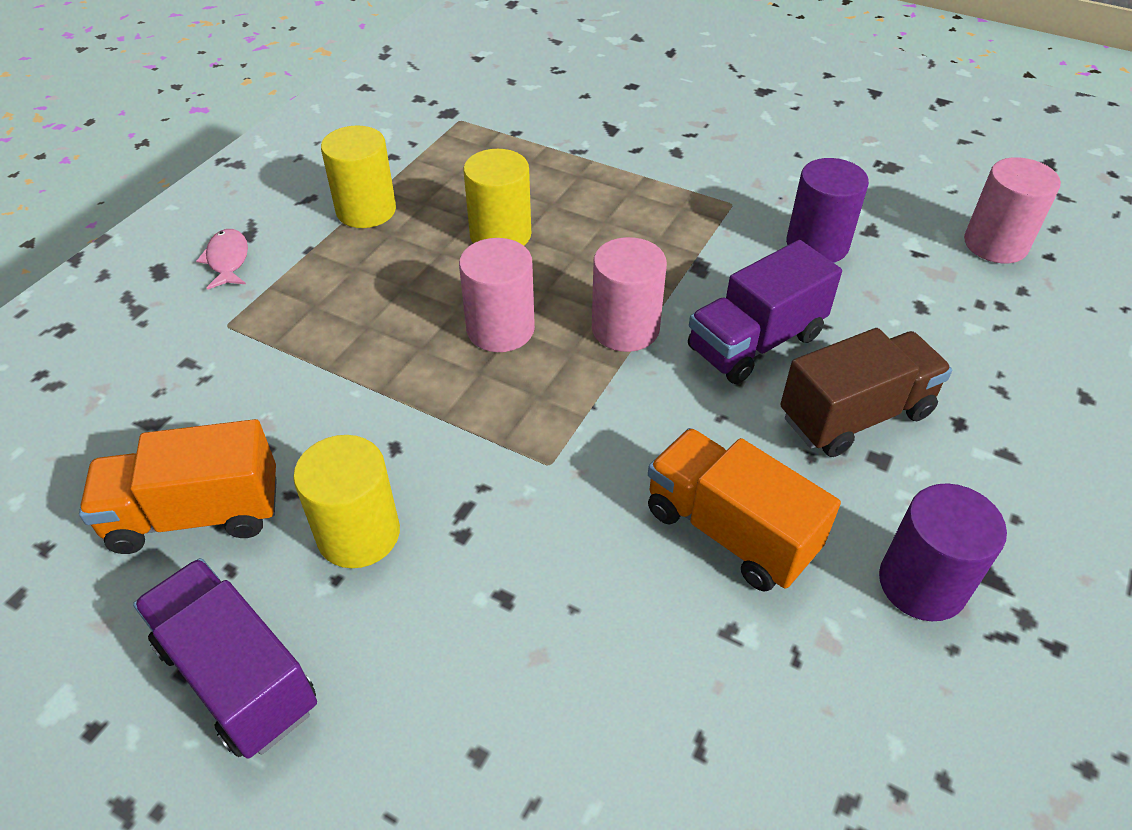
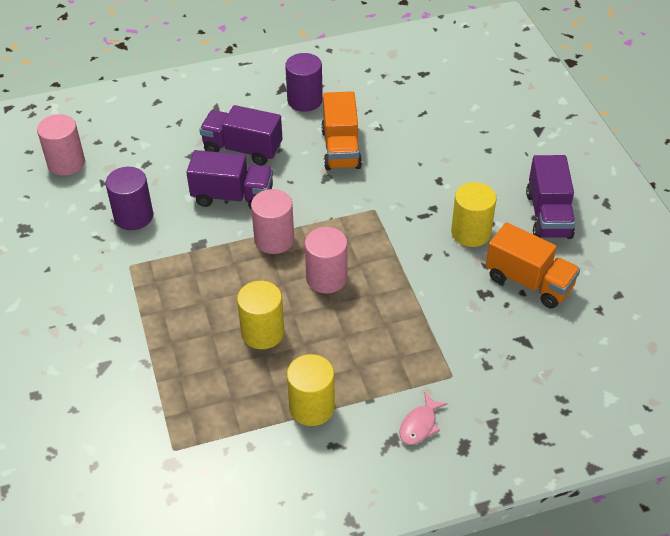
camera: 135 degrees left, 0 degrees up
(855, 415) = (242, 149): brown truck -> purple truck

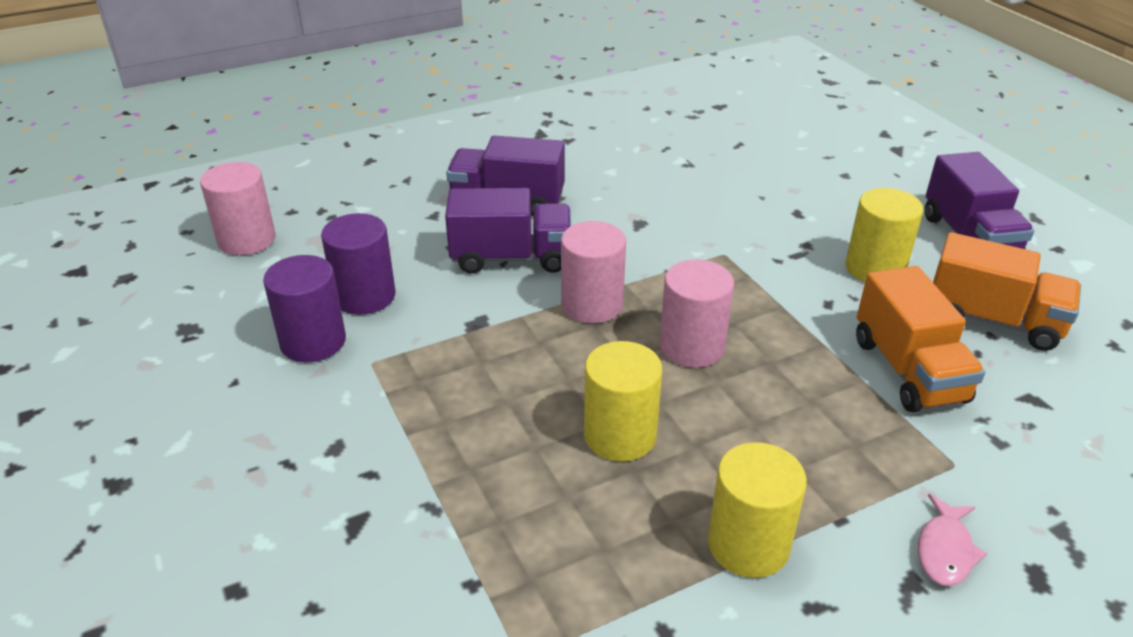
camera: 10 degrees left, 10 degrees down
(305, 100) = (575, 143): purple cylinder -> purple cylinder (313, 342)
(341, 149) = (646, 190): orange truck -> orange truck (908, 370)

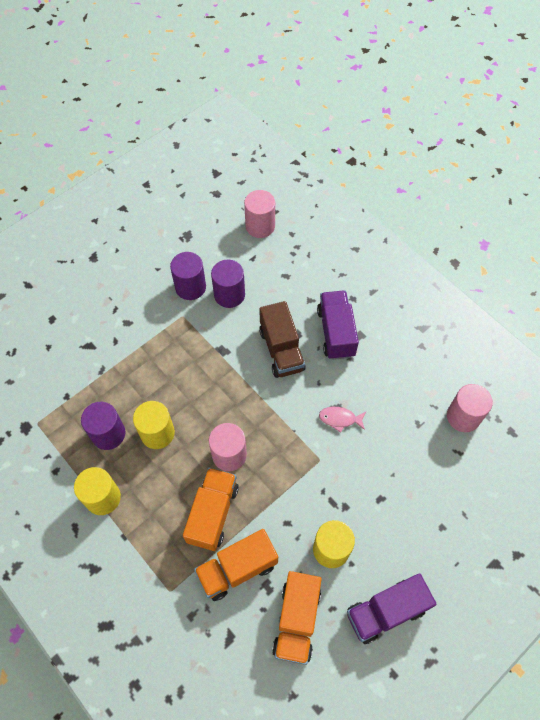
camera: 75 degrees right, 25 degrees up
(511, 258) = (281, 350): purple truck -> brown truck
(592, 305) = (251, 399): pink cylinder -> pink cylinder (463, 416)
(597, 515) = (108, 434): none -> purple cylinder
(803, 384) = (213, 513): none -> orange truck
(945, 550) = (114, 584): pink fish -> pink fish (340, 419)

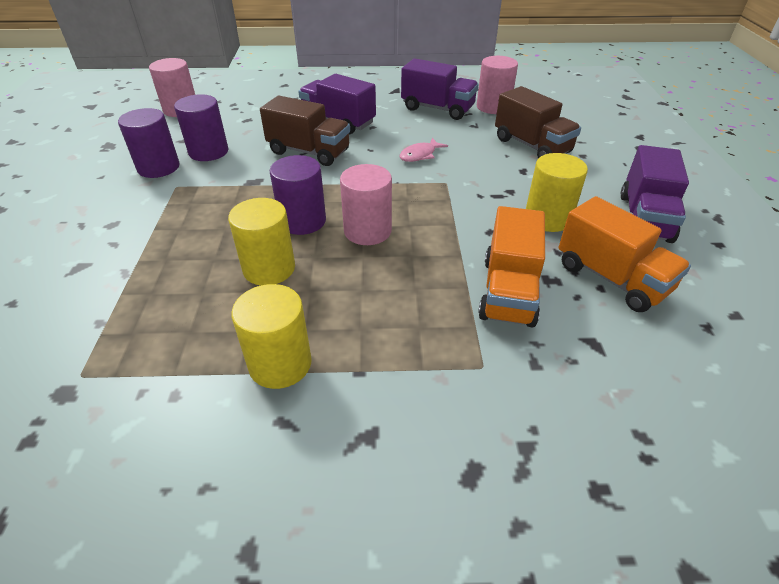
camera: 50 degrees left, 20 degrees down
(108, 434) = (207, 310): purple cylinder -> purple cylinder (302, 221)
(213, 513) = (420, 276): orange truck -> none
(420, 380) = (437, 109): none -> purple truck
(423, 483) = (531, 146): none -> brown truck

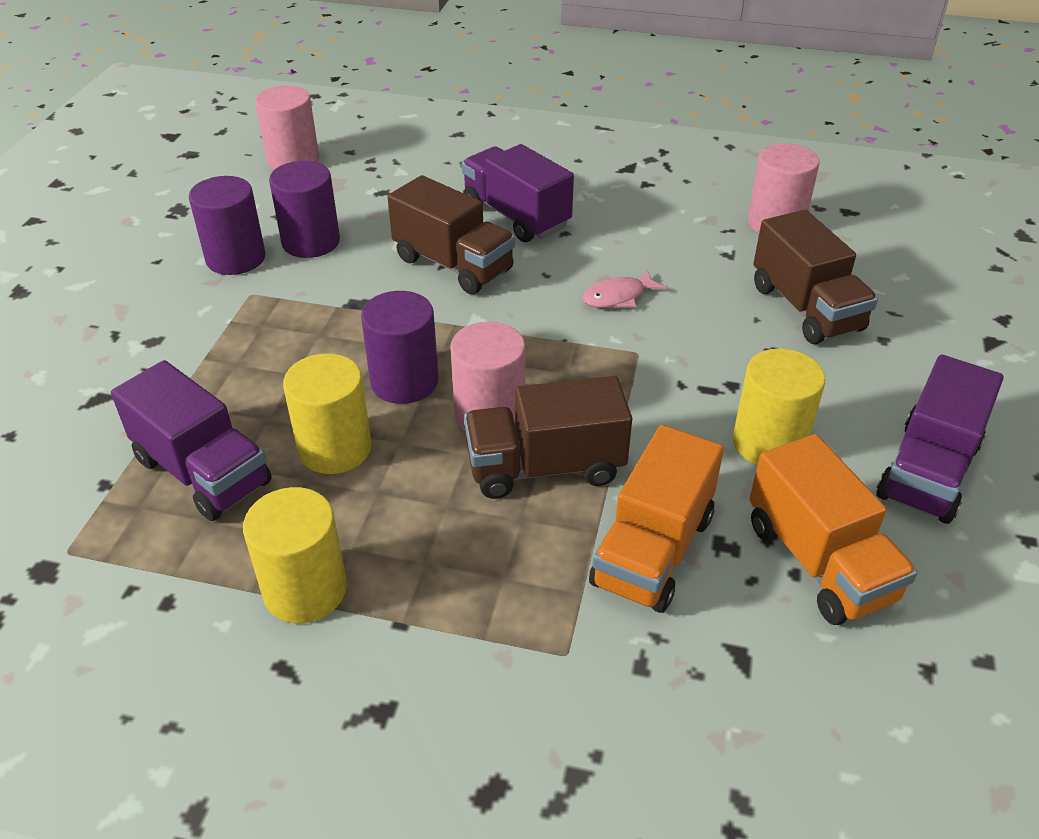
camera: 15 degrees right, 0 degrees up
(417, 255) = (545, 467): none -> brown truck
(437, 109) = (681, 214): purple truck -> purple truck (202, 472)

